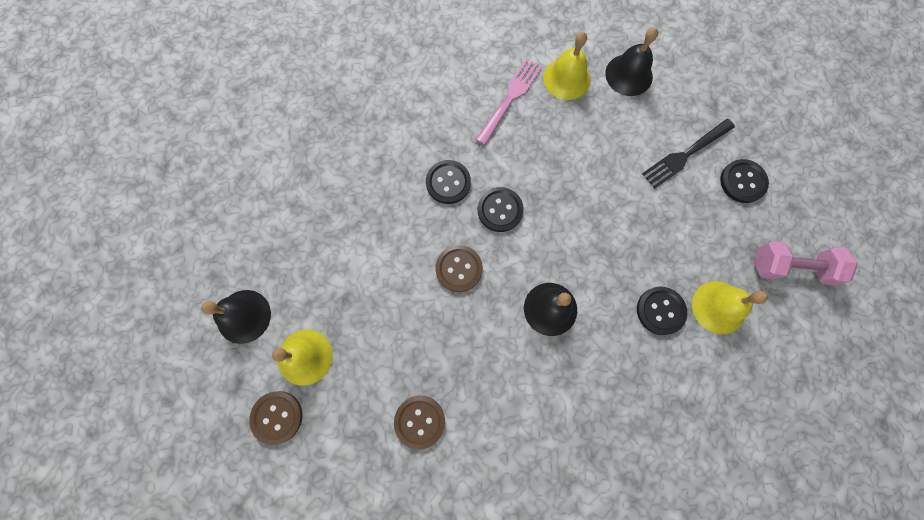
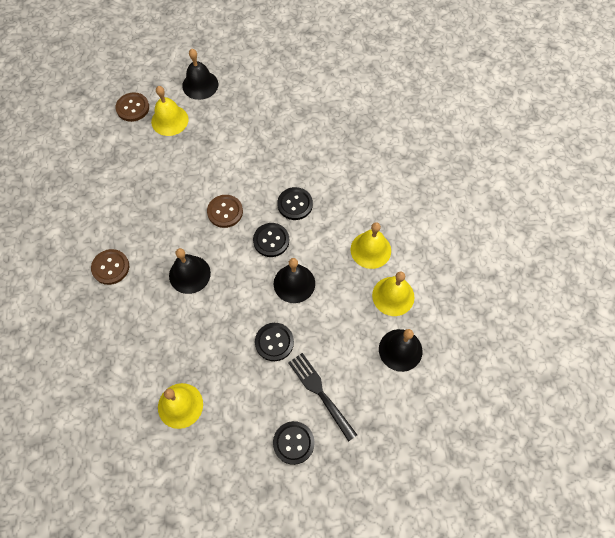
camera: 90 degrees right, 10 degrees down
(419, 421) = (119, 188): brown button -> brown button (110, 267)
(510, 99) = (370, 250): pink fork -> yellow bell
(556, 182) = (294, 283): none -> black bell
(660, 311) = (181, 357): black button -> black button (274, 342)
(790, 267) = (210, 475): pink dumbbell -> none

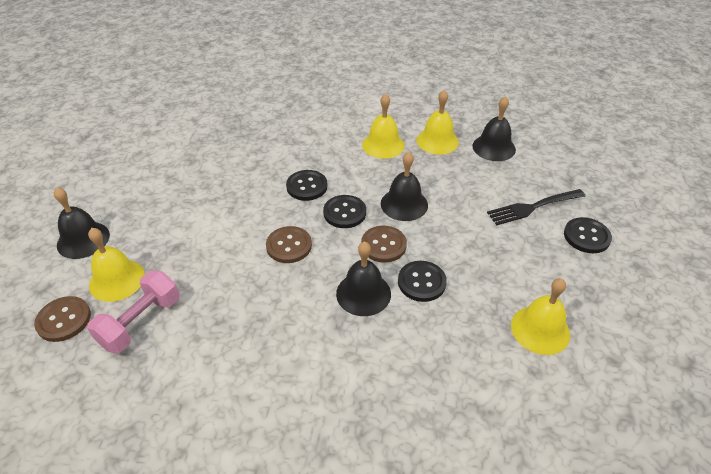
camera: 75 degrees left, 20 degrees down
(110, 267) = (322, 383): brown button -> brown button (383, 245)
(138, 149) = (141, 322): none -> pink dumbbell
(274, 342) = (471, 231): black button -> black button (421, 282)

